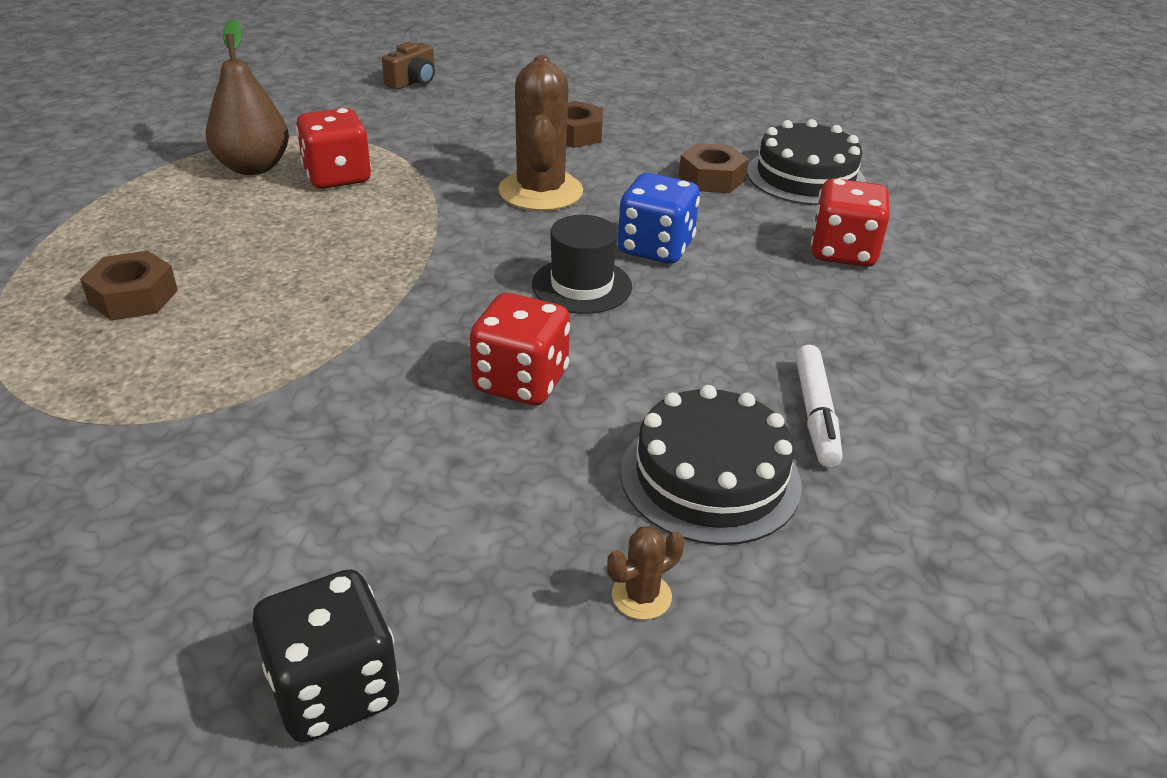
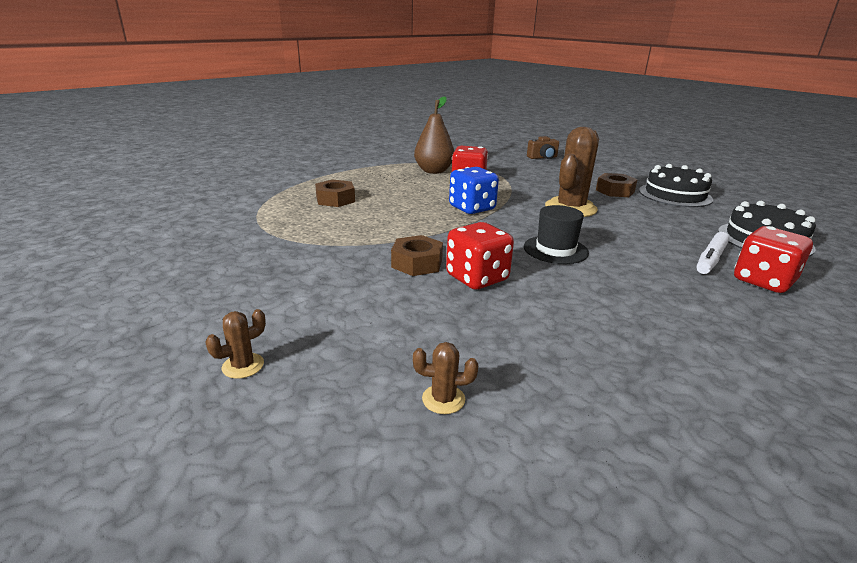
camera: 35 degrees right, 10 degrees down
(334, 689) = (243, 366): black dice -> brown cactus
(655, 248) = (619, 246): blue dice -> blue dice (472, 208)
(710, 477) = (550, 359): black cake -> black cake (675, 195)
(711, 178) = (689, 226): brown nut -> brown nut (417, 263)
(815, 414) = (662, 355): white marker -> white marker (710, 259)

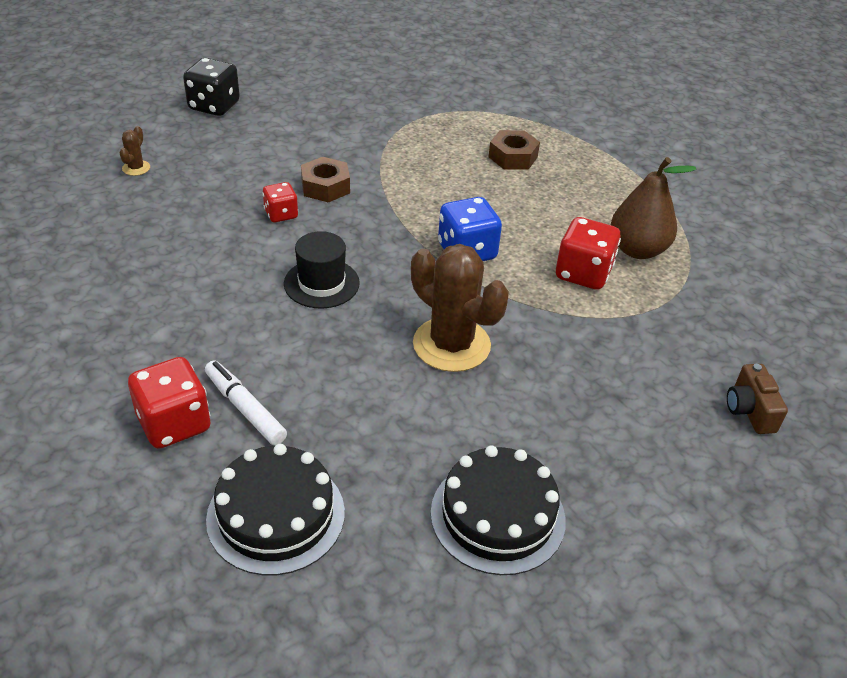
camera: 100 degrees right, 15 degrees up
(243, 366) = (214, 106): brown cactus -> black dice
(477, 278) = (281, 214): red dice -> red dice, size x0.60
(615, 191) = (526, 433): brown nut -> none

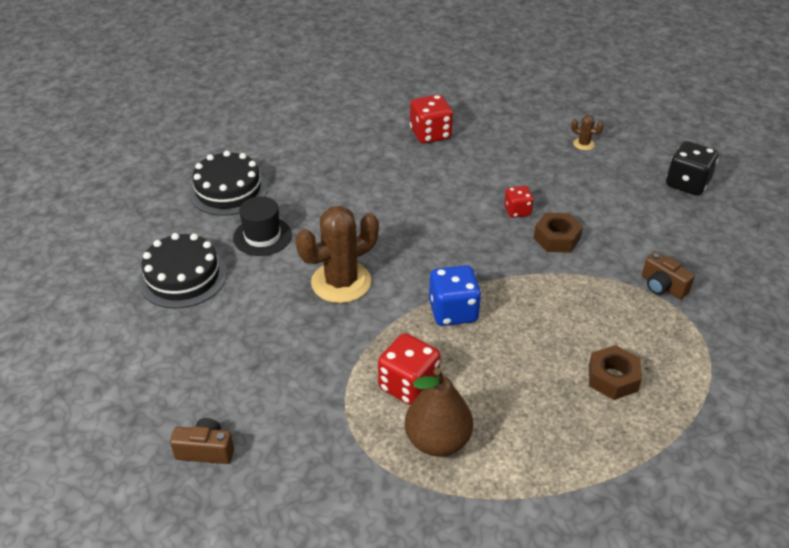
camera: 105 degrees right, 0 degrees up
(174, 423) = (311, 158): red dice -> red dice (430, 134)
(245, 408) = (313, 183): white marker -> none
(321, 283) = (426, 224): black hat -> black hat (262, 236)
(383, 128) = (662, 286): none -> brown camera

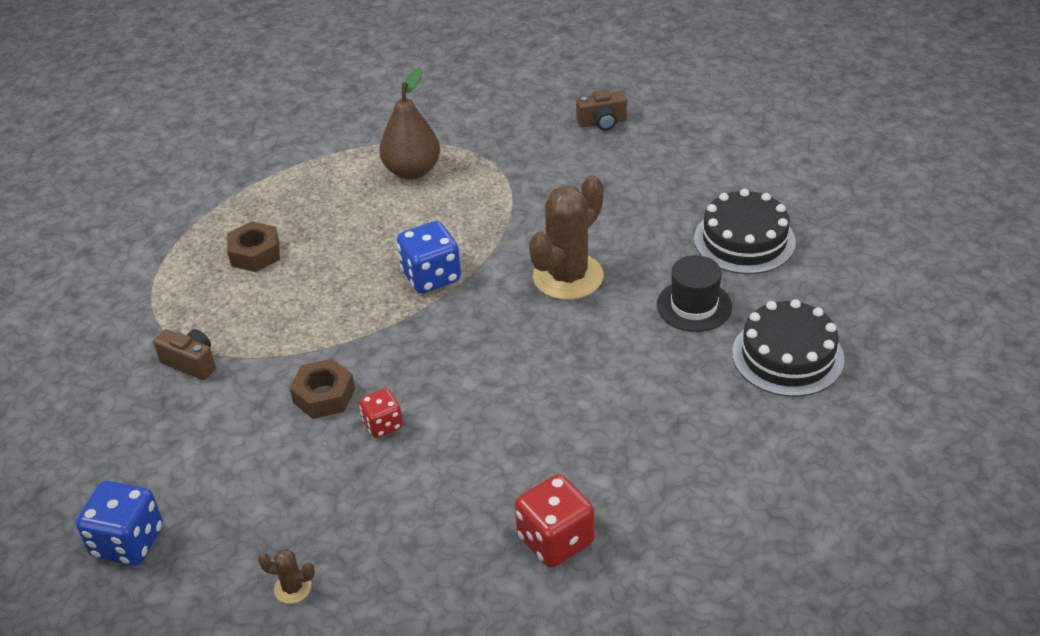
camera: 165 degrees right, 0 degrees up
(408, 385) = (453, 202): red dice -> none
(687, 184) = (128, 542): black dice -> blue dice

